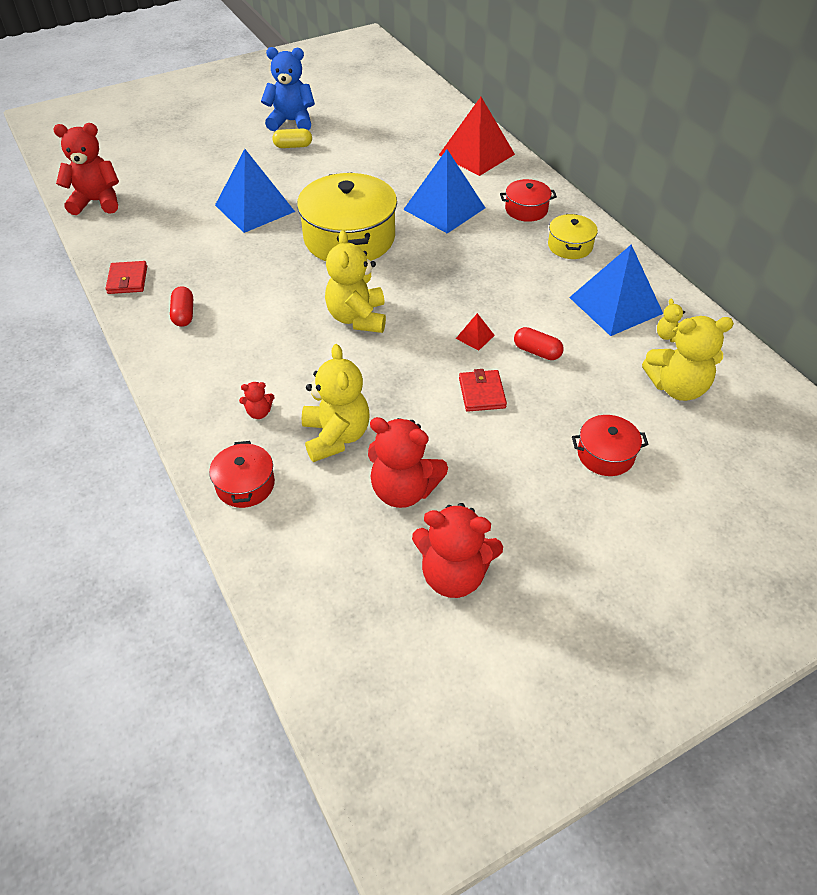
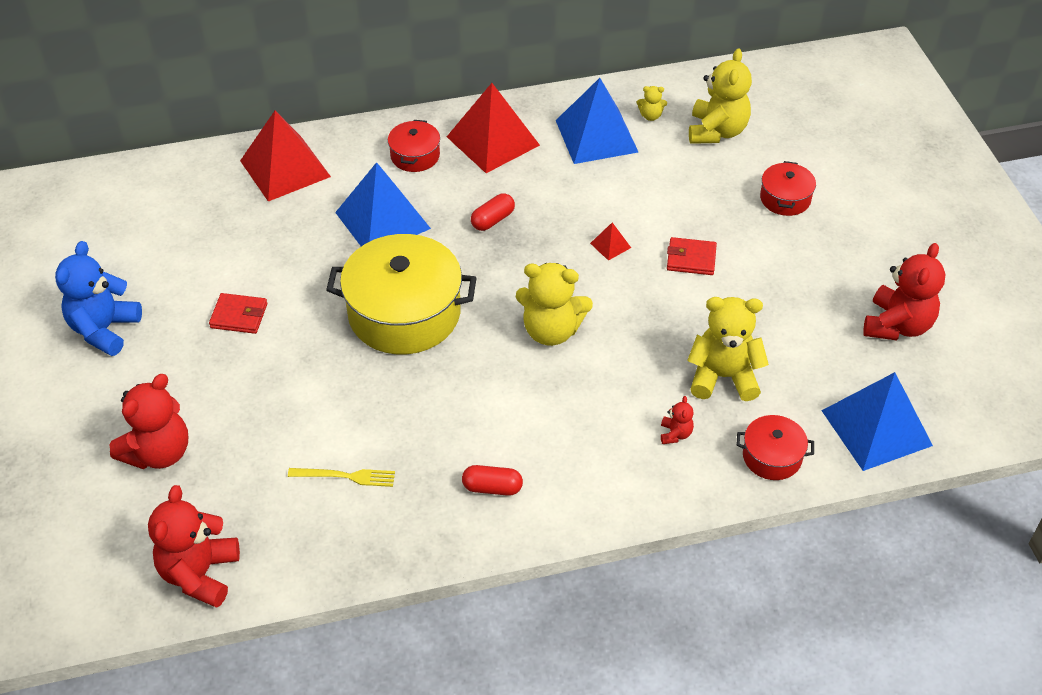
camera: 75 degrees left, 0 degrees up
(127, 280) = (402, 543): red wallet -> red wallet (239, 316)
(184, 243) = (346, 476): none -> yellow fork
(254, 208) = (300, 395): blue pyramid -> blue pyramid (876, 428)
(293, 146) = (170, 336): yellow capsule -> none
(403, 490) = (800, 339): red teddy bear -> red teddy bear (158, 452)
(537, 352) = (645, 207): red capsule -> red capsule (492, 220)
(570, 246) = (493, 140): yellow pot -> red pyramid

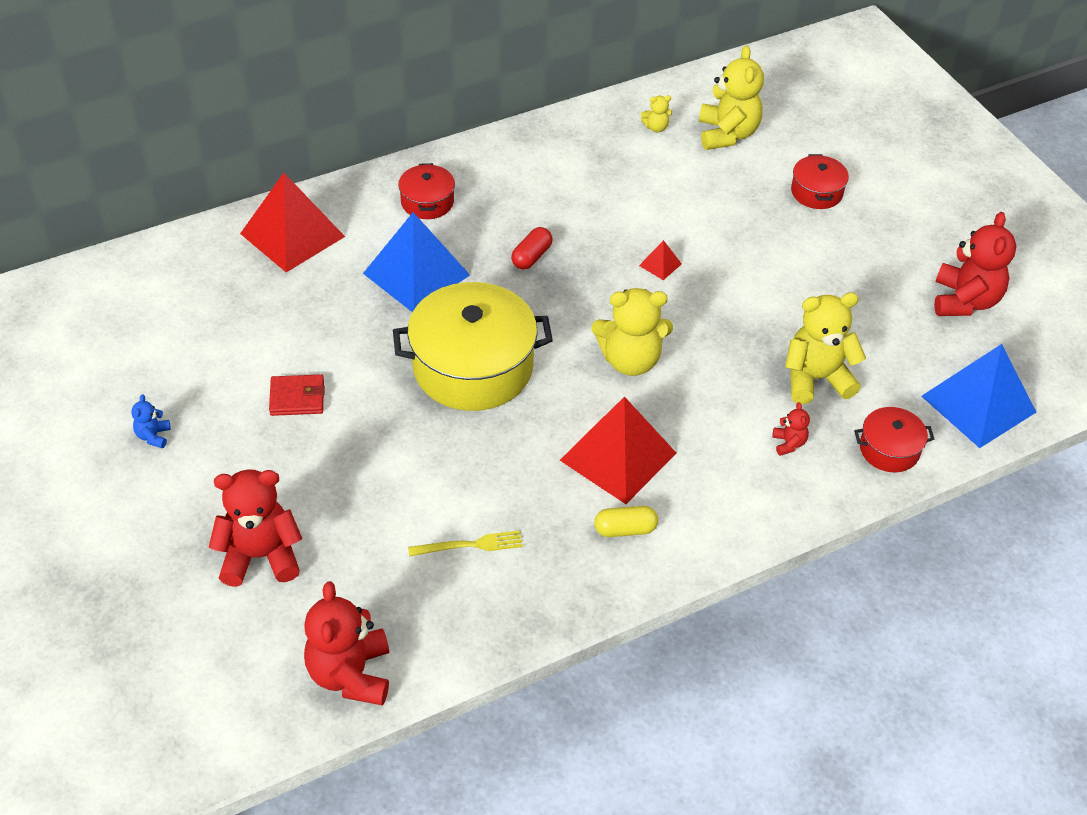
camera: 15 degrees left, 0 degrees up
(104, 329) = (153, 436): blue teddy bear -> blue teddy bear, size x0.45
(158, 452) = (260, 556): red teddy bear -> red teddy bear turned 120 degrees counterclockwise
(492, 488) = (625, 529): red capsule -> yellow capsule
(493, 140) = (503, 175): red pyramid -> red pyramid (618, 456)
(596, 136) = (608, 155): blue pyramid -> none
(691, 259) = (745, 266): red wallet -> none

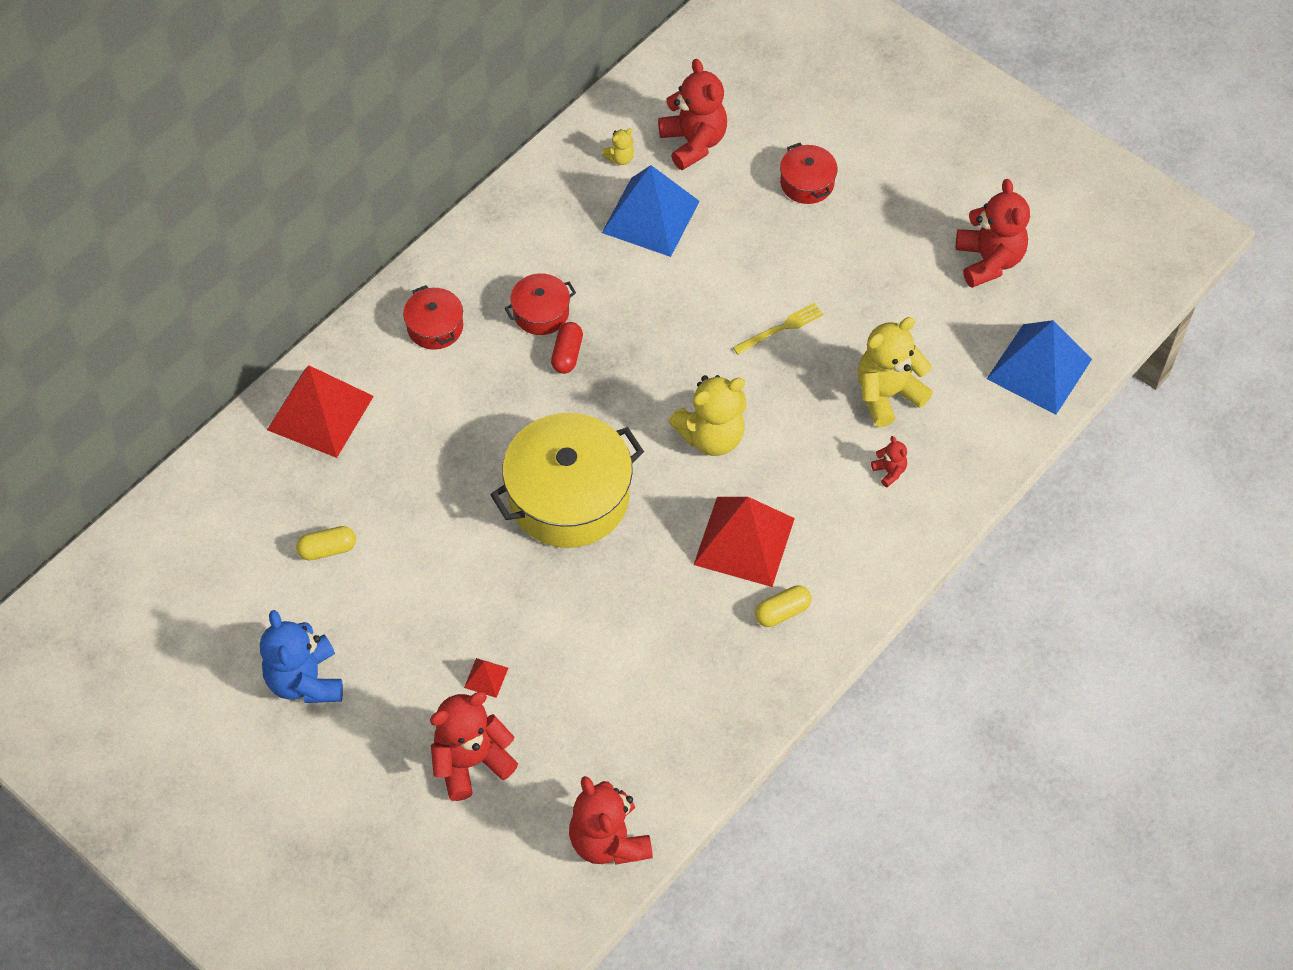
camera: 20 degrees left, 10 degrees up
(153, 436) = (305, 680): blue teddy bear -> blue teddy bear, size x2.20
(236, 339) = (327, 549): none -> yellow capsule
(297, 398) = (420, 590): red wallet -> none
(416, 274) = (465, 414): blue pyramid -> blue pyramid (651, 216)
(470, 545) = (653, 679): yellow fork -> yellow fork (781, 328)
(660, 264) = (693, 320): red pyramid -> red pyramid (486, 677)
(727, 134) = (693, 142): yellow teddy bear -> red teddy bear
(889, 449) = (979, 445): red pot -> red pot (541, 312)

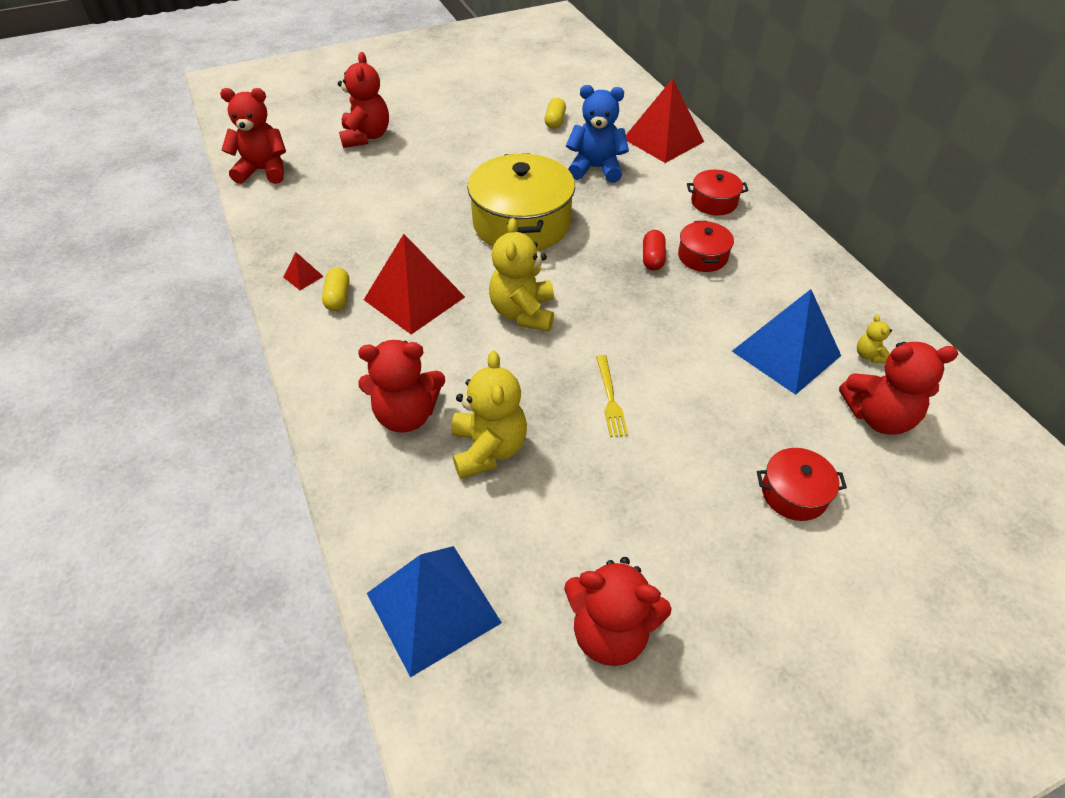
camera: 115 degrees right, 10 degrees down
(305, 680) = (472, 97): blue teddy bear -> blue teddy bear (596, 168)
(486, 677) = (415, 155): red pyramid -> red pyramid (303, 276)
(567, 354) = (652, 258): red capsule -> red capsule turned 60 degrees clockwise
(889, 471) = (406, 415): red teddy bear -> red teddy bear, size x2.20

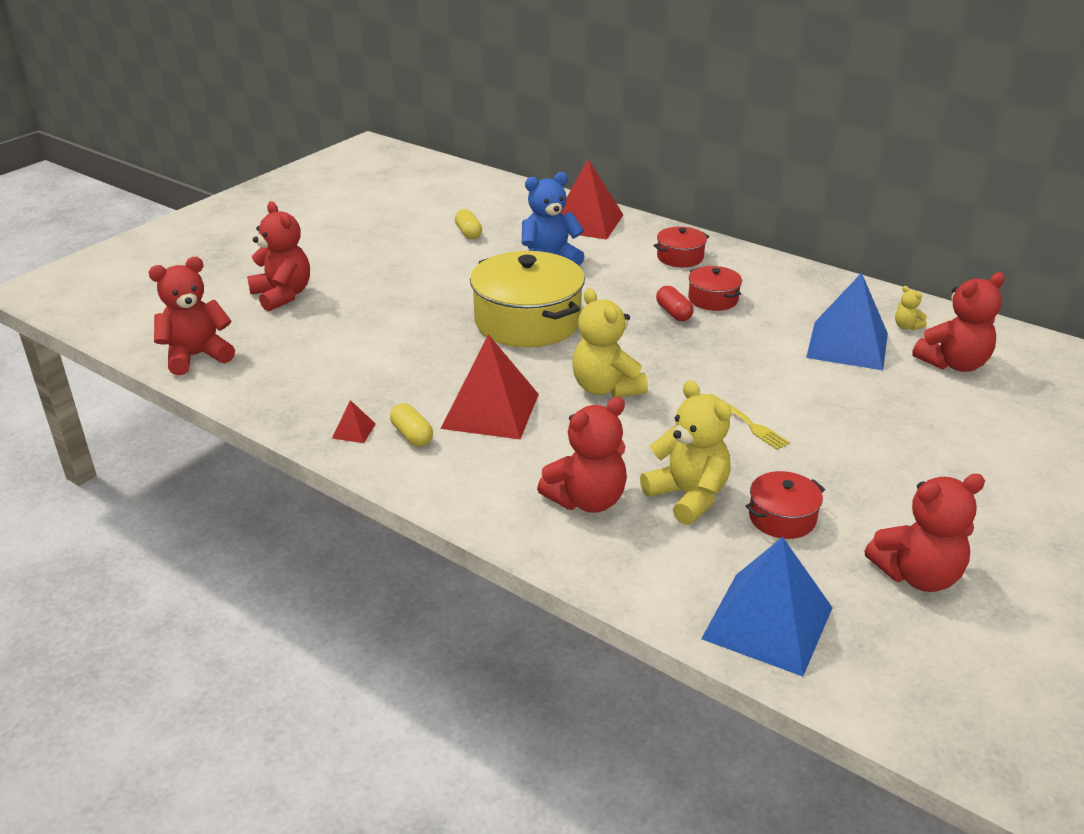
camera: 30 degrees left, 15 degrees down
(794, 493) = (948, 434): red pot -> red pot (782, 517)

